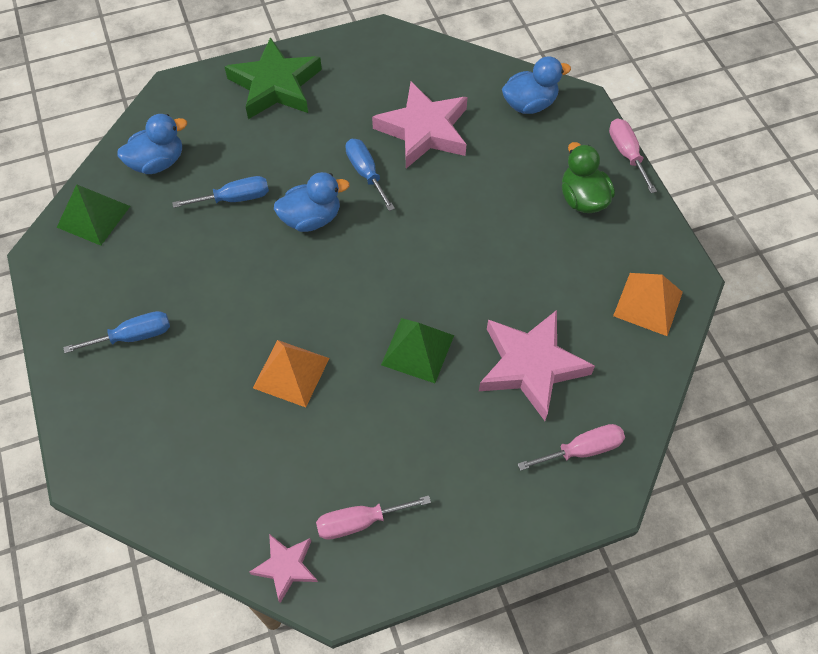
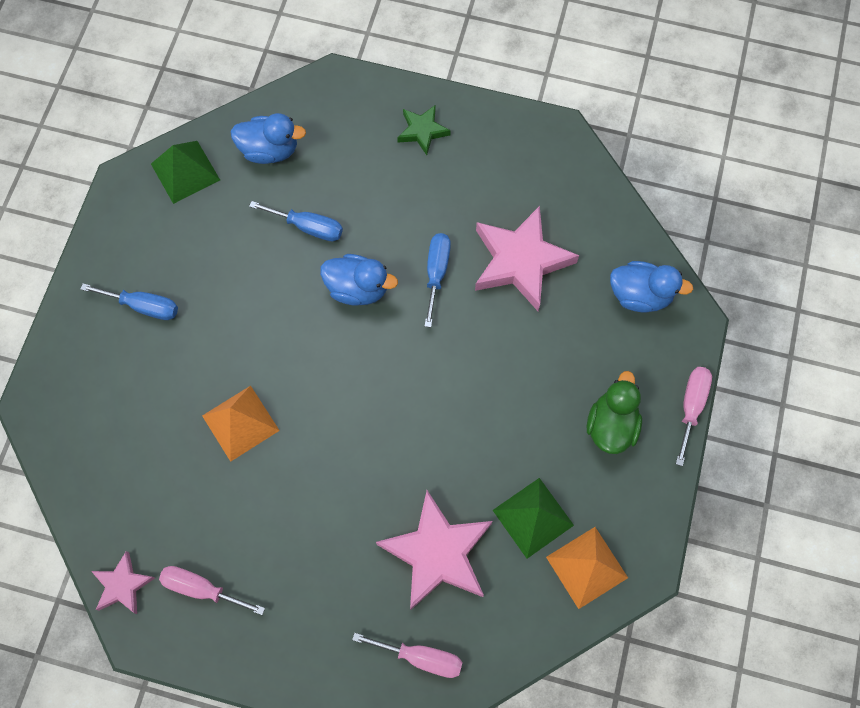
camera: 35 degrees right, 10 degrees up
(275, 85) = (422, 131): green star -> green star, size x0.52
(418, 350) = (355, 472): green pyramid -> green pyramid (533, 517)

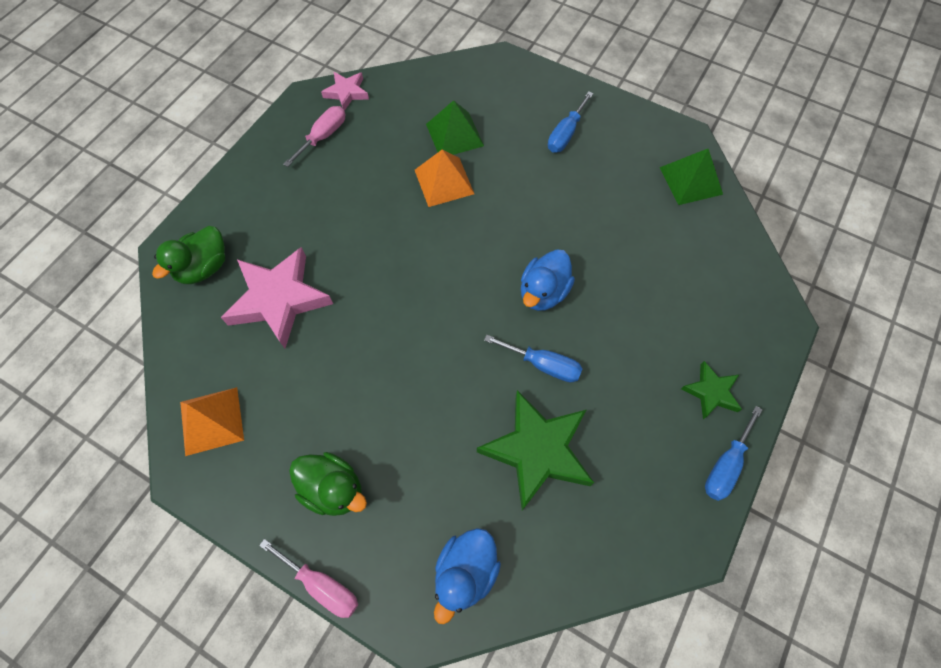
camera: 105 degrees right, 5 degrees down
(270, 150) = (705, 249): blue duck -> none
(308, 227) = (616, 265): blue screwdriver -> blue screwdriver (725, 465)
(421, 657) = (204, 267): pink screwdriver -> green duck
(520, 261) = (537, 451): pink star -> green star
(533, 517) = (275, 386): green pyramid -> green pyramid (454, 135)

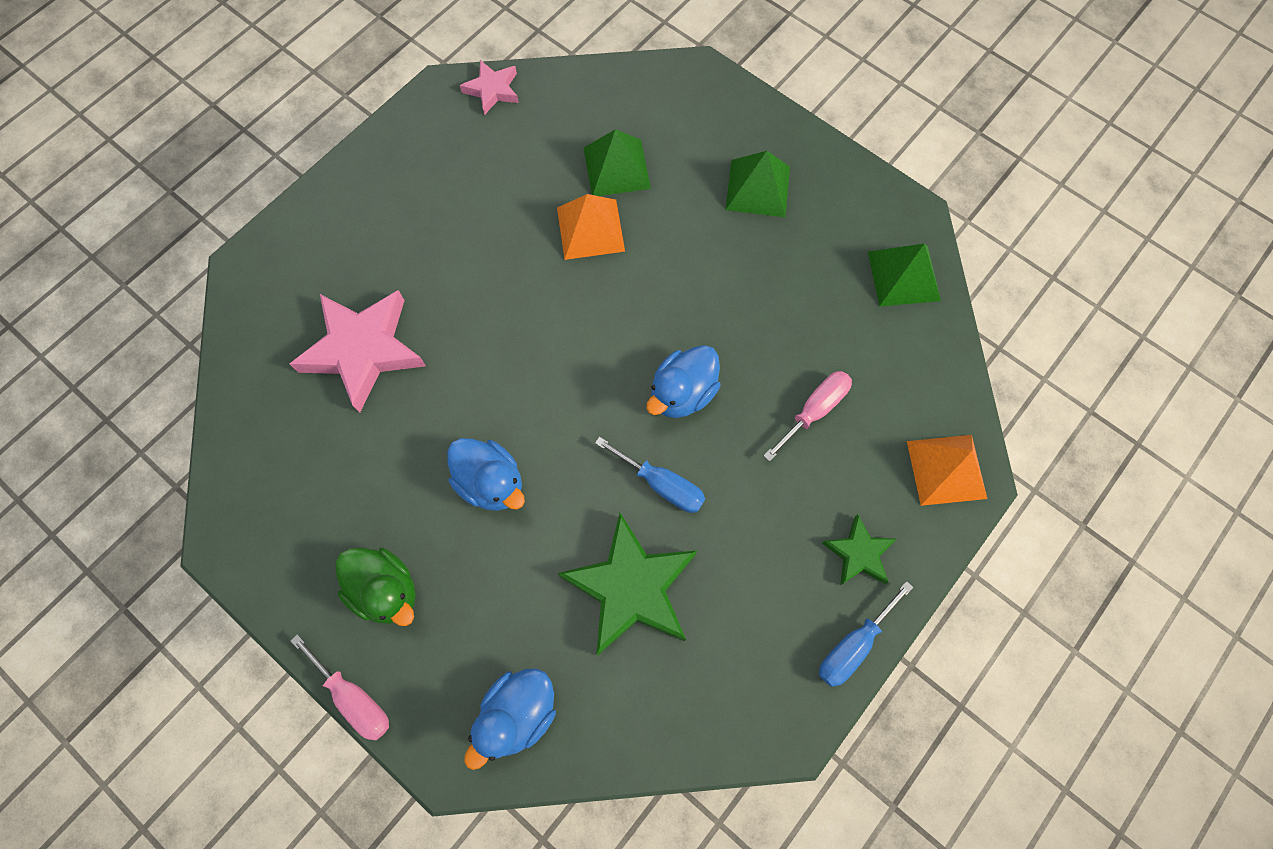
camera: 10 degrees right, 5 degrees up
(204, 267) = (281, 295): green duck -> none
(211, 420) = (262, 485): orange pyramid -> orange pyramid (946, 469)
(323, 136) = (453, 146): pink screwdriver -> pink screwdriver (814, 410)
(404, 386) = (491, 482): none -> blue duck
(565, 134) = (757, 188): blue screwdriver -> green pyramid

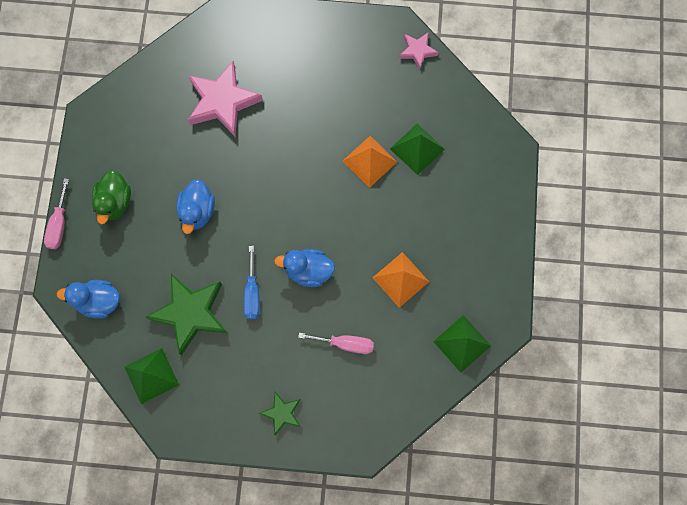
camera: 55 degrees right, 5 degrees up
(757, 188) = (460, 231): green pyramid -> green pyramid (151, 375)
(853, 645) = (232, 438): blue screwdriver -> none
(946, 469) = (360, 432): orange pyramid -> orange pyramid (400, 279)

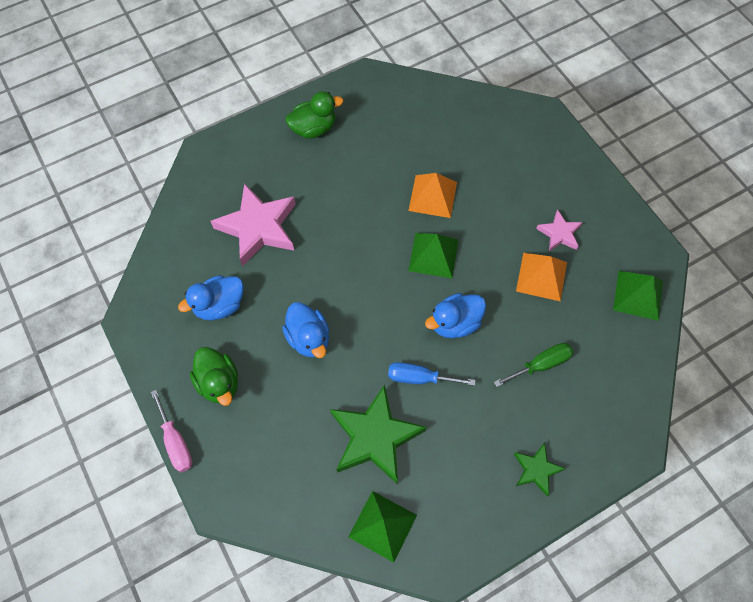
camera: 35 degrees left, 10 degrees down
(98, 301) = (273, 490): blue duck -> blue duck (219, 306)
(252, 293) = (419, 378): blue screwdriver -> blue screwdriver turned 135 degrees clockwise
(322, 45) = (314, 128): none -> green duck
(345, 344) = (541, 365): pink screwdriver -> green screwdriver
(417, 51) = (401, 86): pink star -> pink star (559, 233)
(417, 149) = (465, 161): green pyramid -> green pyramid (433, 255)

